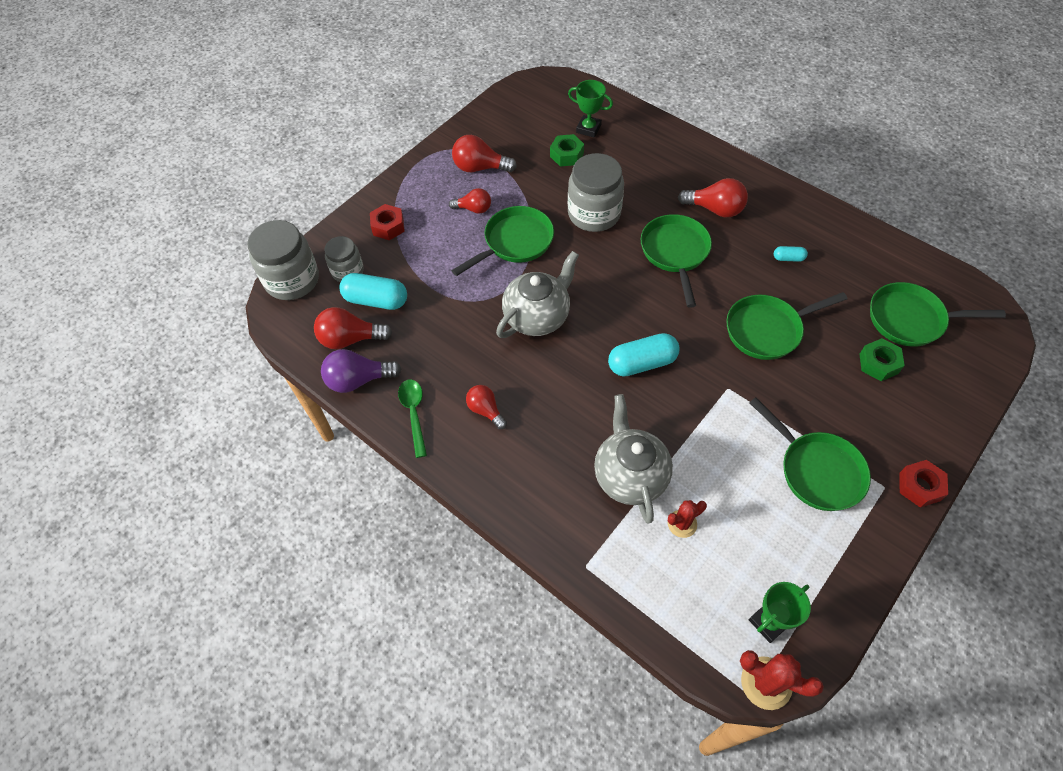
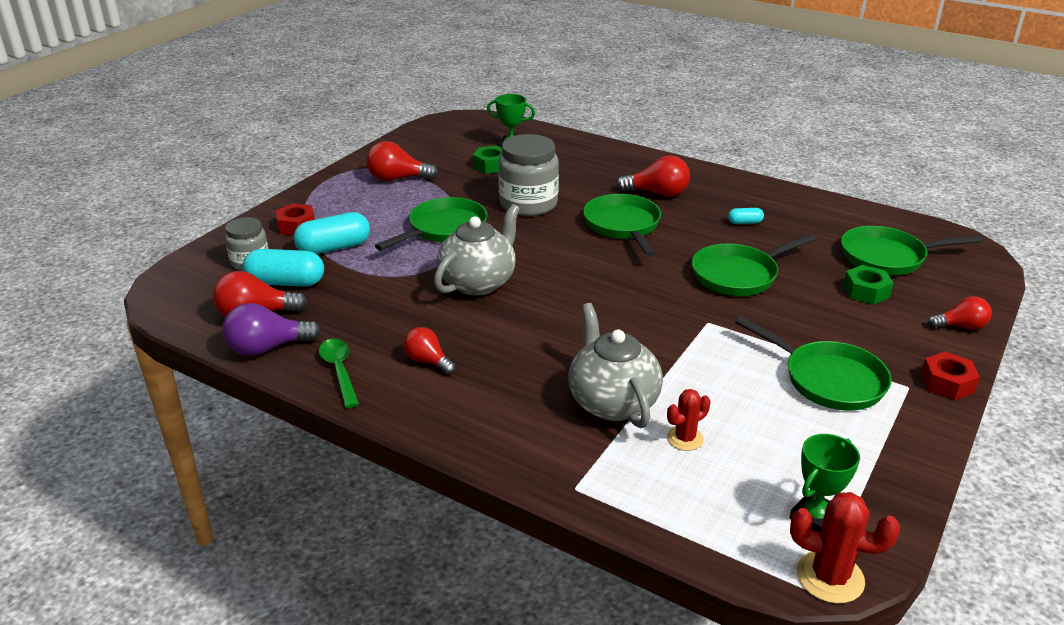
camera: 10 degrees left, 25 degrees down
(292, 280) = (183, 273): grey jar -> none
(474, 209) = (394, 208): red light bulb -> red light bulb (960, 326)
(642, 363) = (606, 310): turquoise capsule -> turquoise capsule (334, 248)

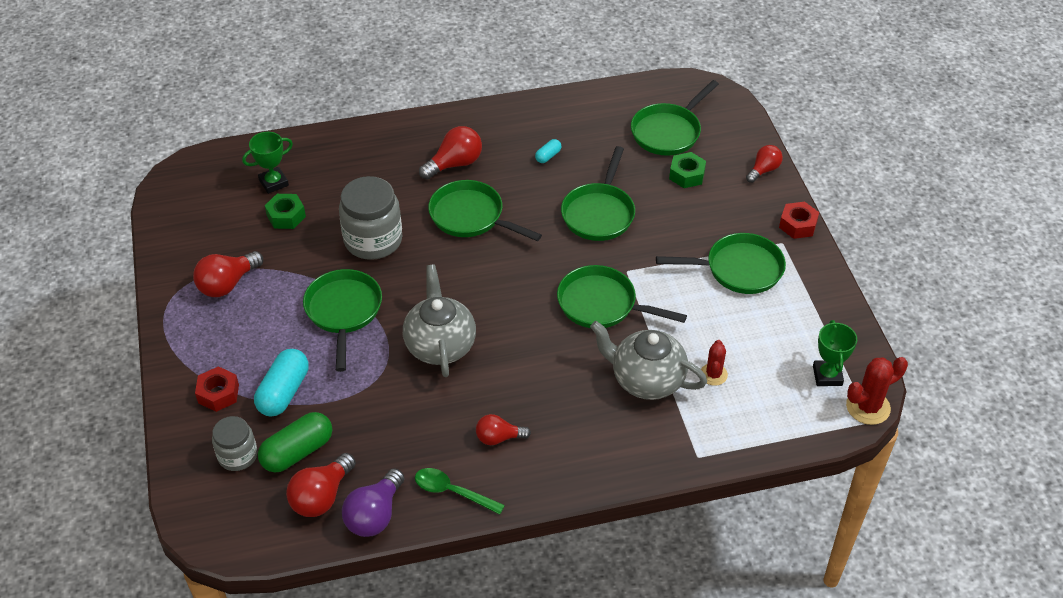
camera: 45 degrees left, 15 degrees up
(286, 282) = (297, 452): turquoise capsule -> green capsule
(651, 331) = (602, 304): none -> green pan

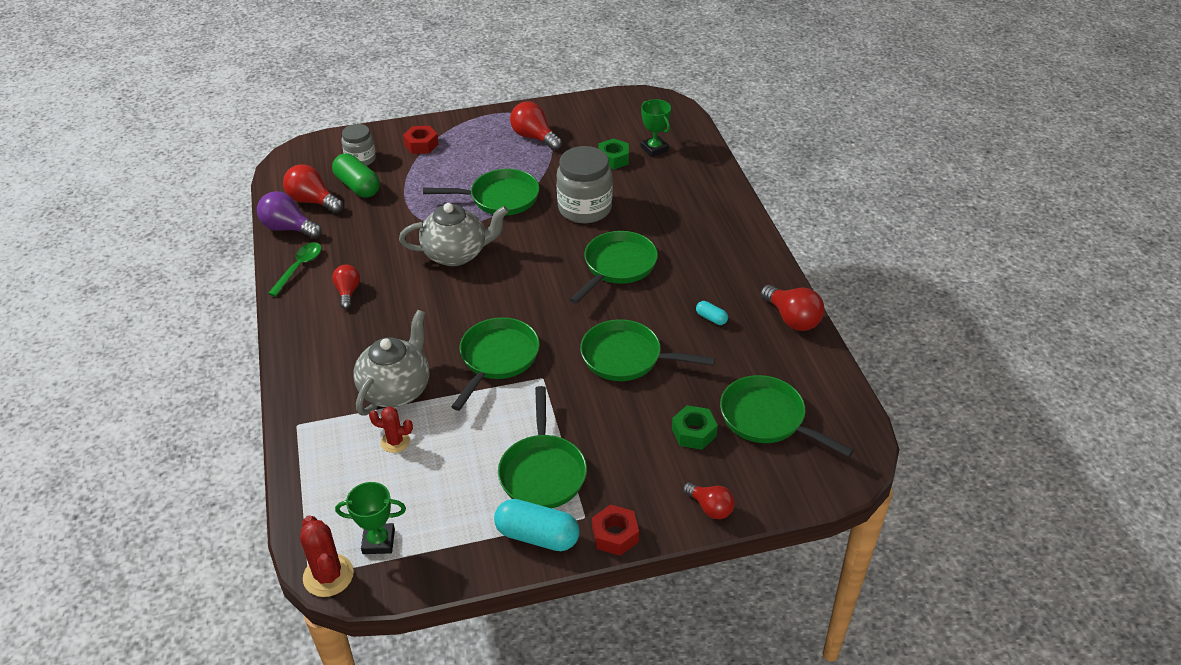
camera: 90 degrees right, 5 degrees down
(284, 392) = (417, 175): turquoise capsule -> turquoise capsule (537, 536)
(455, 164) = (691, 253): red light bulb -> red light bulb (792, 319)

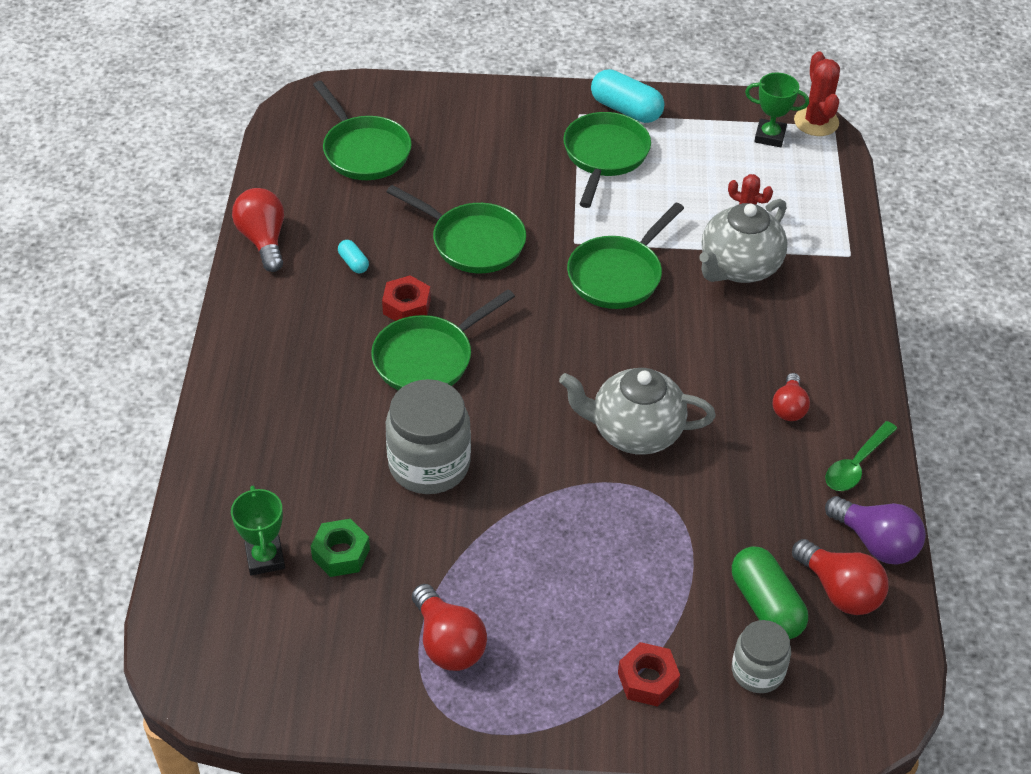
camera: 165 degrees left, 5 degrees up
(500, 198) = (547, 518): green pan -> none
(615, 535) = (557, 95): red nut -> red nut (406, 307)
(693, 432) = (443, 155): green nut -> none
(710, 508) = (463, 96): red light bulb -> none

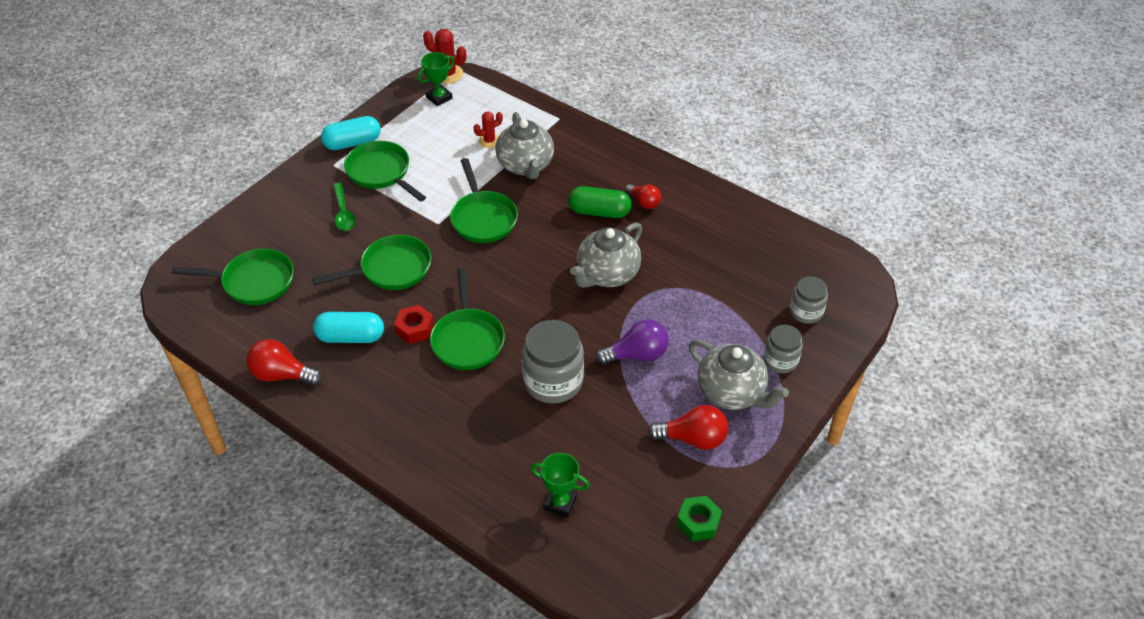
camera: 55 degrees left, 0 degrees up
(341, 553) = (587, 460): green nut -> green nut (698, 522)
(353, 263) = (350, 337): turquoise capsule -> turquoise capsule, size x2.04
(551, 650) = (732, 393): none -> grey teapot
(647, 680) = (780, 360): red nut -> grey jar
(766, 605) = (766, 285): green capsule -> green capsule (599, 212)
(839, 591) = (778, 251): red light bulb -> none
(856, 464) = (703, 198): green spoon -> green spoon (343, 213)
(876, 543) = (759, 220): purple light bulb -> purple light bulb (637, 355)

